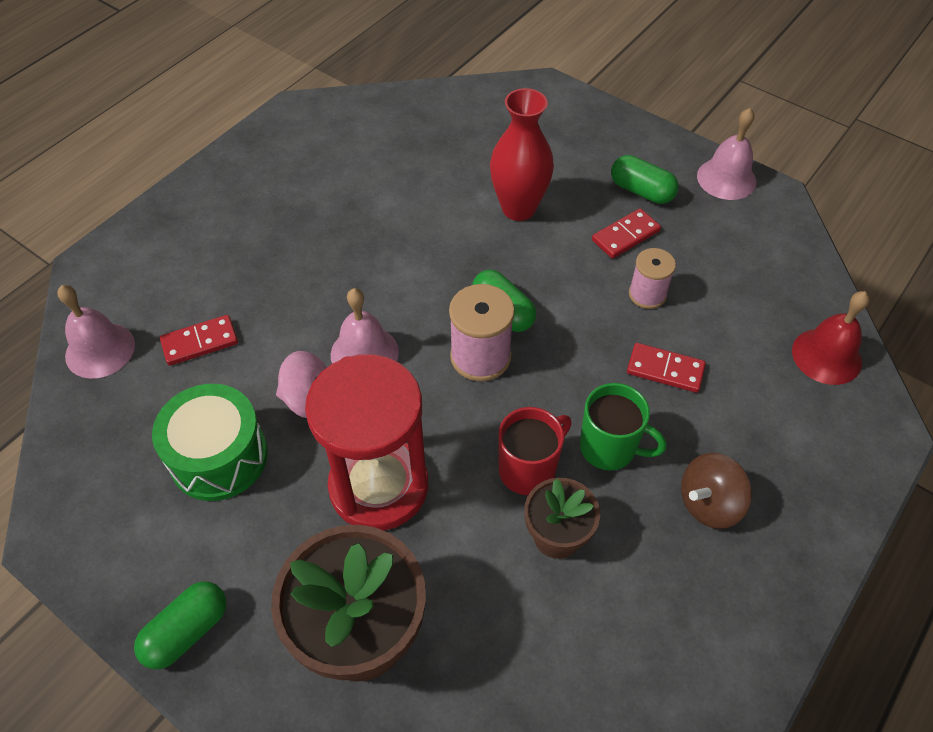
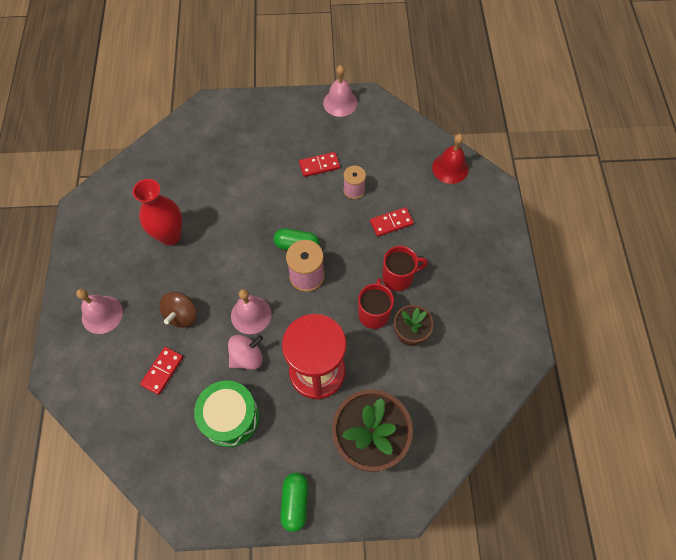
camera: 40 degrees left, 10 degrees up
(100, 350) = (112, 415): pink bell -> pink bell (102, 314)
(518, 208) = (256, 185): red vase -> red vase (170, 236)
(609, 448) = (398, 277): green mug -> red mug
(625, 235) = (319, 165): red domino -> red domino turned 60 degrees clockwise
(641, 191) = (307, 135): green capsule -> none
(709, 503) = (456, 272): brown spinning top -> brown spinning top (182, 315)

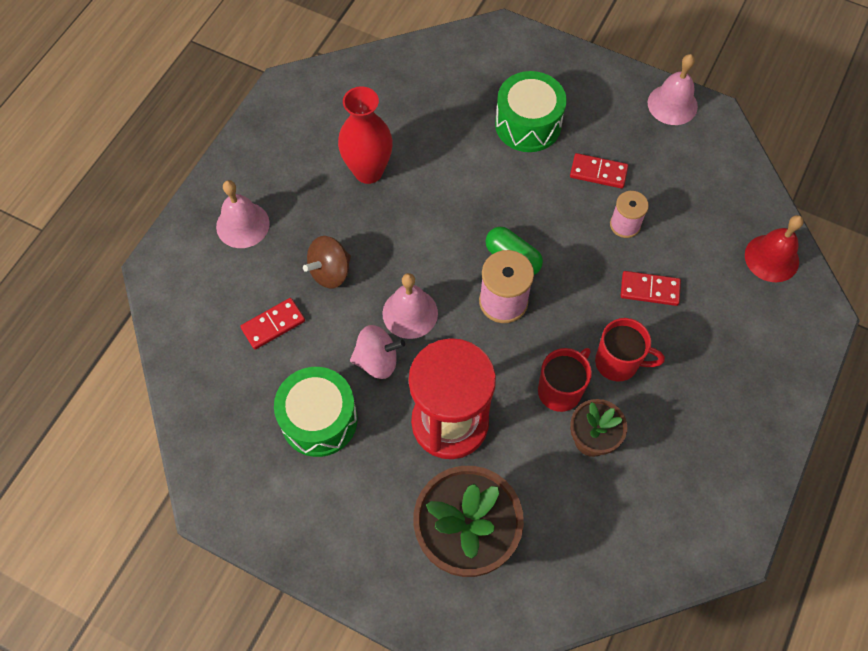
camera: 30 degrees right, 0 degrees up
(258, 156) = (528, 124): none -> green drum
(295, 502) = (337, 558): green capsule -> none

